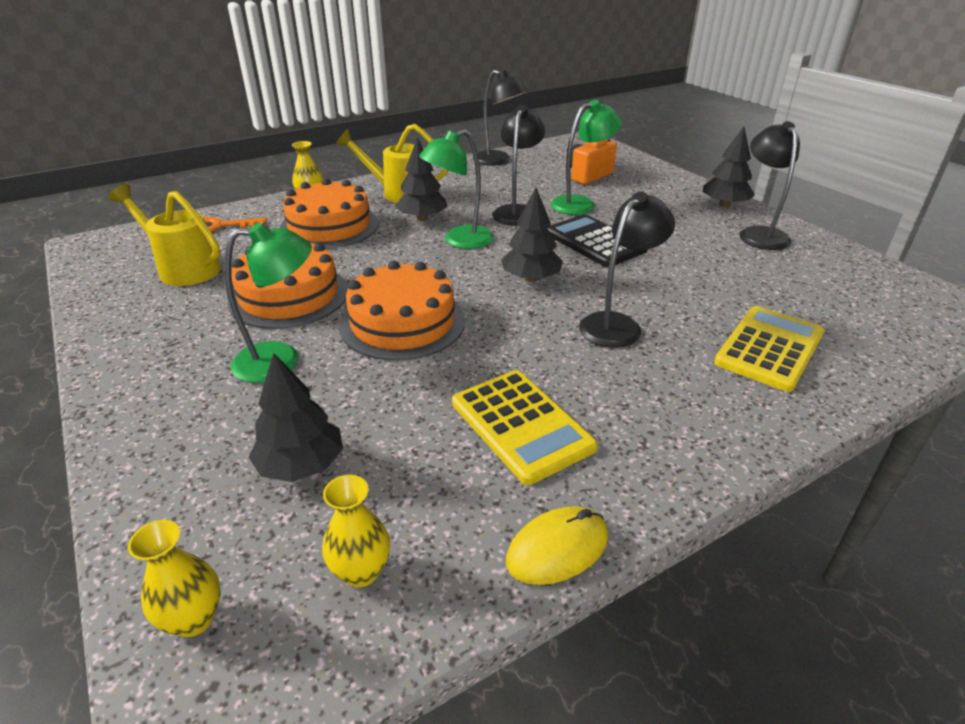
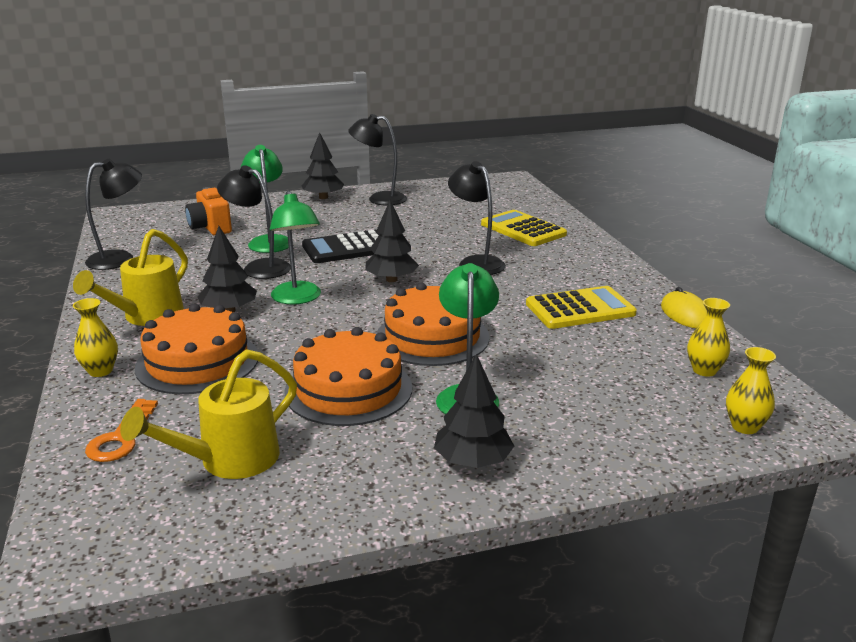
camera: 75 degrees left, 10 degrees down
(301, 465) = (608, 388): black tree -> black tree (473, 461)

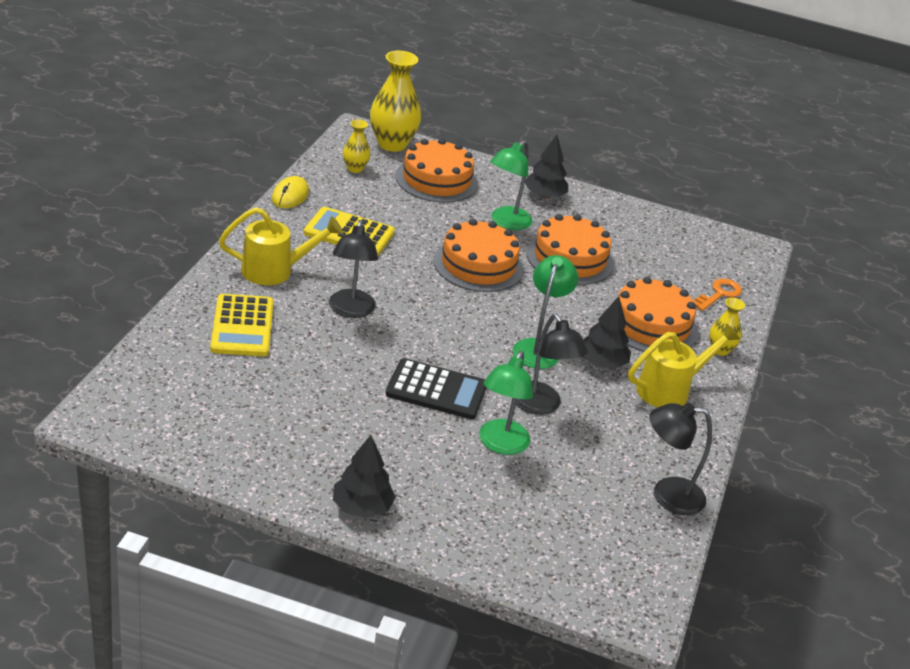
camera: 150 degrees left, 10 degrees up
(210, 228) = (545, 507): orange camera -> none
(229, 461) = (665, 253): yellow watering can -> yellow watering can (275, 270)
(379, 199) = (302, 464): black lamp -> none
(391, 279) = (443, 329): black tree -> none
(615, 406) = (436, 180): none -> orange cake
(744, 427) = (392, 144): yellow vase -> yellow vase, size x1.92

